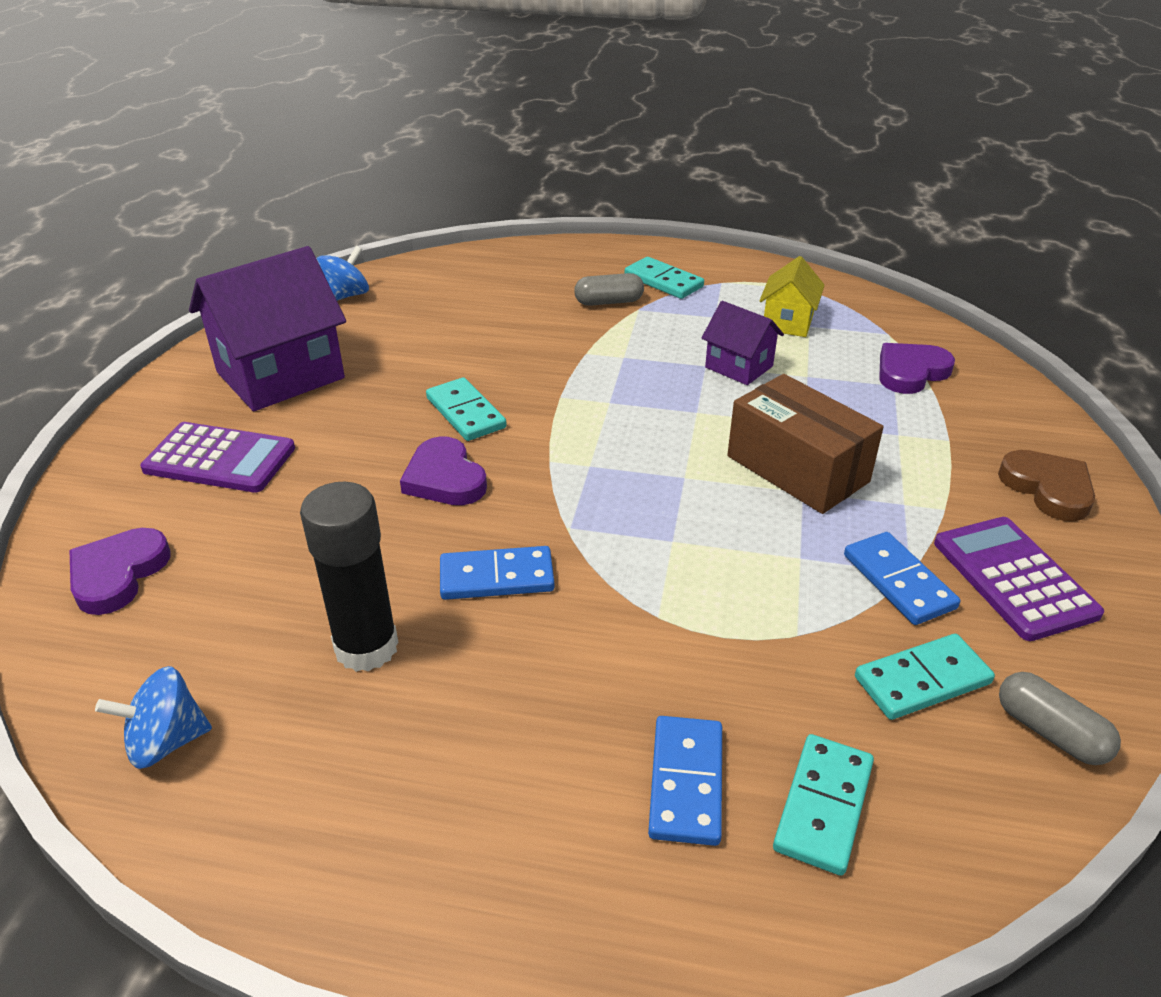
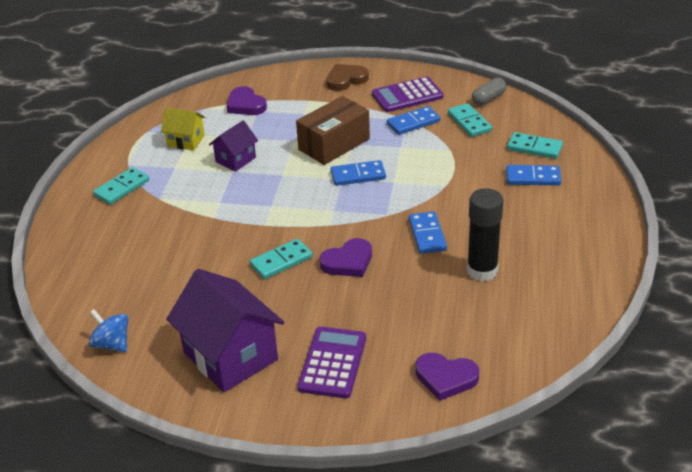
camera: 90 degrees left, 0 degrees up
(166, 741) = (552, 324): blue spinning top -> none
(609, 302) = (147, 210): grey capsule -> none
(695, 496) = (358, 175): none -> blue domino

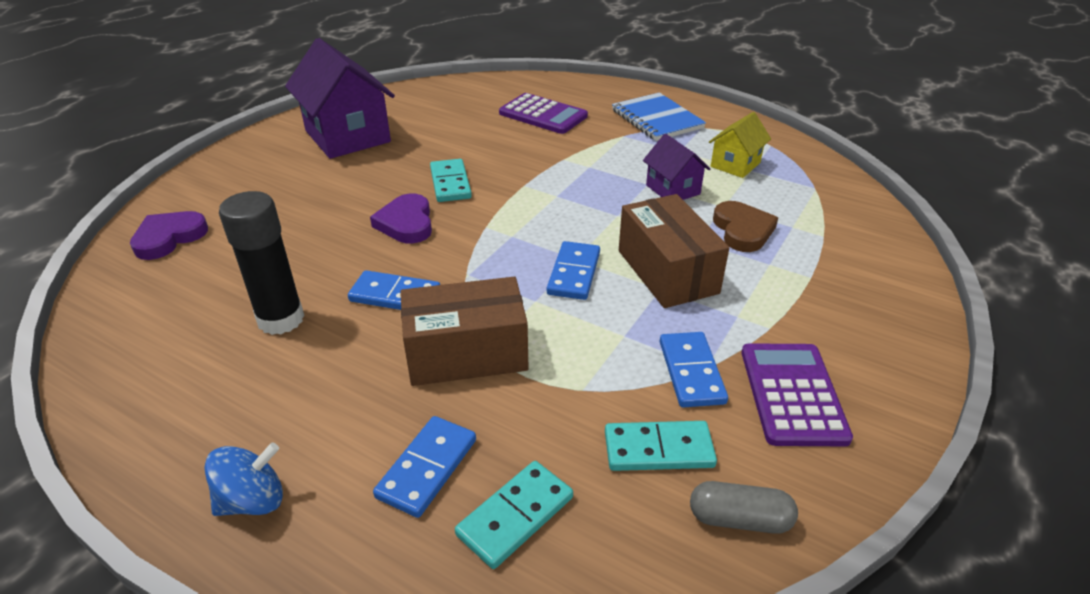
camera: 110 degrees right, 0 degrees up
(112, 344) = (424, 93): blue spinning top -> blue spinning top (253, 500)
(122, 188) = (657, 119): turquoise domino -> blue notebook
(230, 356) = (347, 136): purple house -> purple house turned 75 degrees clockwise
(245, 105) = (813, 220): purple heart -> none
(333, 363) = (275, 181): purple calculator -> purple calculator (543, 115)
(346, 80) = (873, 333): brown heart -> brown heart (742, 230)
(454, 191) = (466, 353): none -> brown box
(488, 99) = (739, 519): grey capsule -> grey capsule turned 60 degrees counterclockwise

